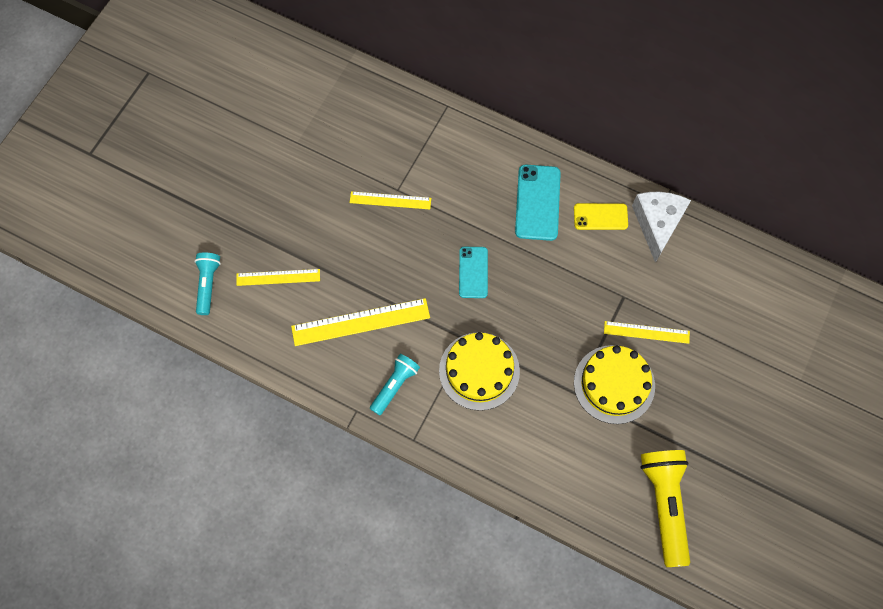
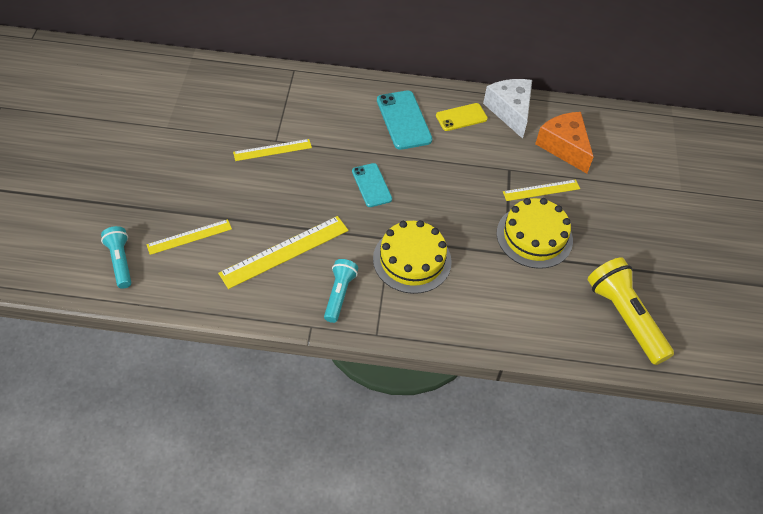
camera: 25 degrees left, 15 degrees down
(696, 287) = (564, 147): none -> orange cheese

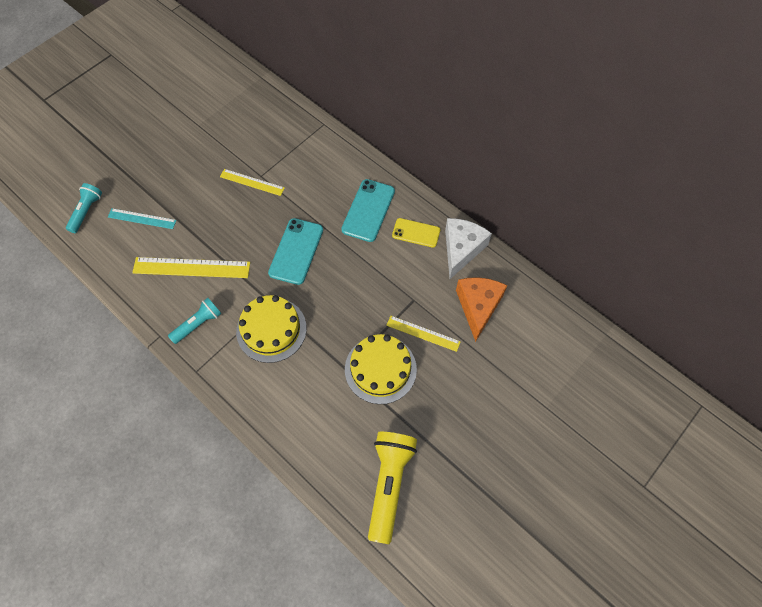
camera: 40 degrees right, 10 degrees up
(189, 237) = (142, 218): yellow ruler -> turquoise ruler
(371, 185) = (296, 251): turquoise phone -> turquoise phone, size x1.52

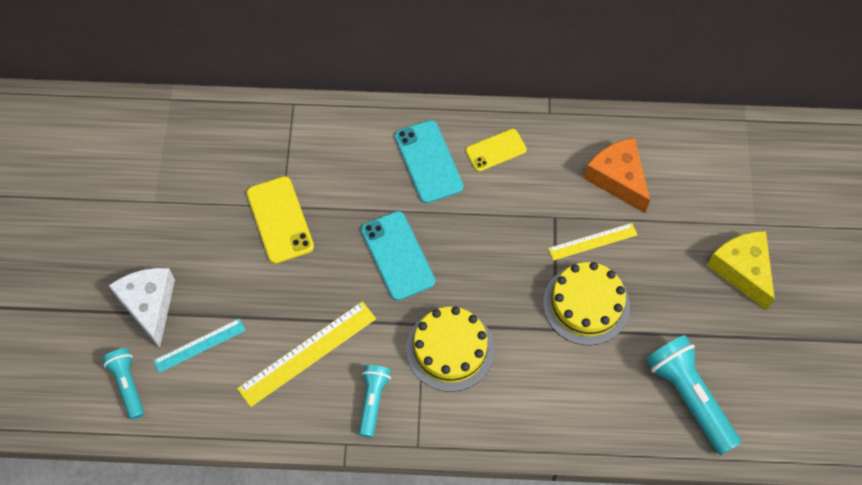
camera: 40 degrees left, 0 degrees up
(252, 182) = (280, 220): yellow ruler -> yellow phone
(389, 484) = (689, 397): yellow flashlight -> turquoise flashlight
(461, 249) = (553, 135): white cheese -> white cheese (149, 305)
(507, 430) = (742, 270): none -> yellow cheese

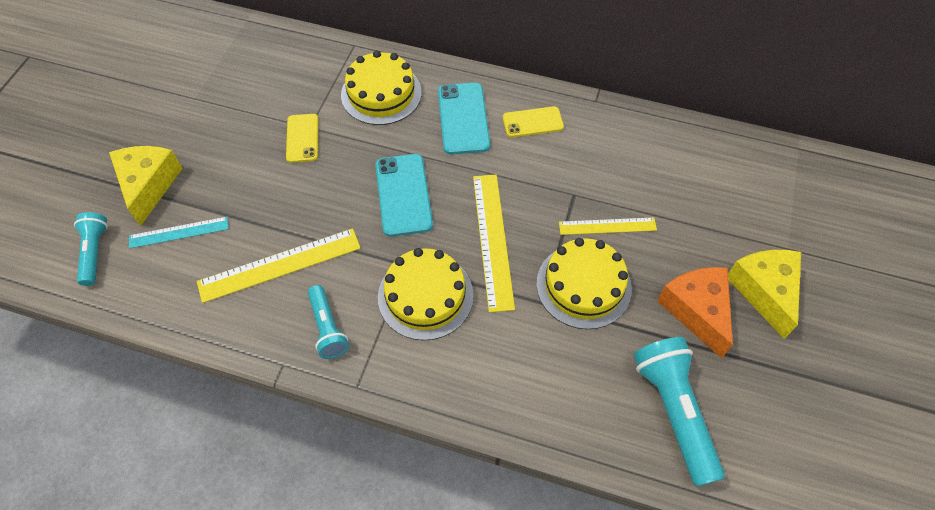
camera: 15 degrees right, 5 degrees down
(149, 305) = (148, 185): white cheese -> yellow cheese
(280, 220) = (302, 138): yellow phone -> yellow phone, size x0.66
(340, 153) = (381, 93): none -> yellow cake
(373, 401) = (327, 328): turquoise flashlight -> turquoise flashlight turned 135 degrees clockwise
(493, 280) = (492, 240): none -> yellow ruler
(618, 179) = (650, 173): orange cheese -> orange cheese (697, 310)

